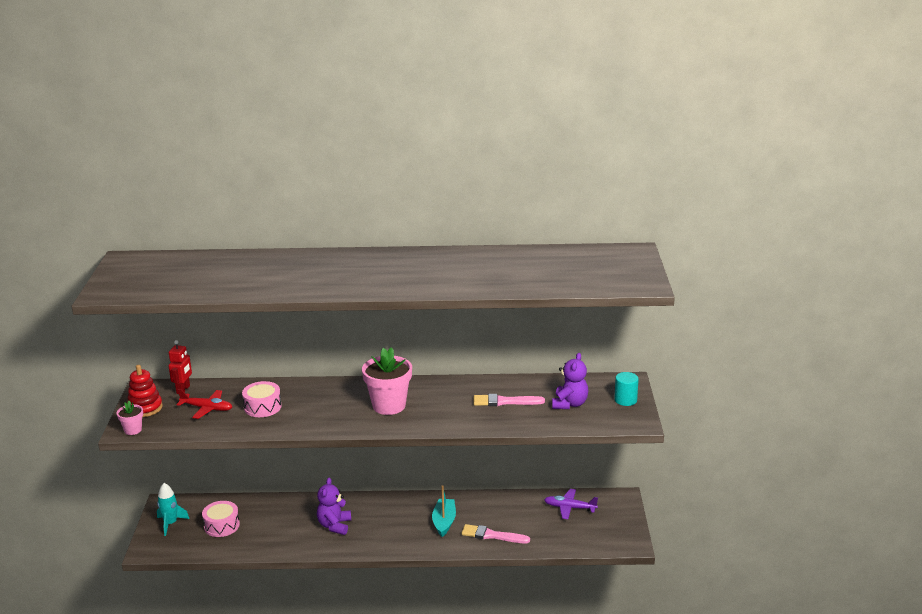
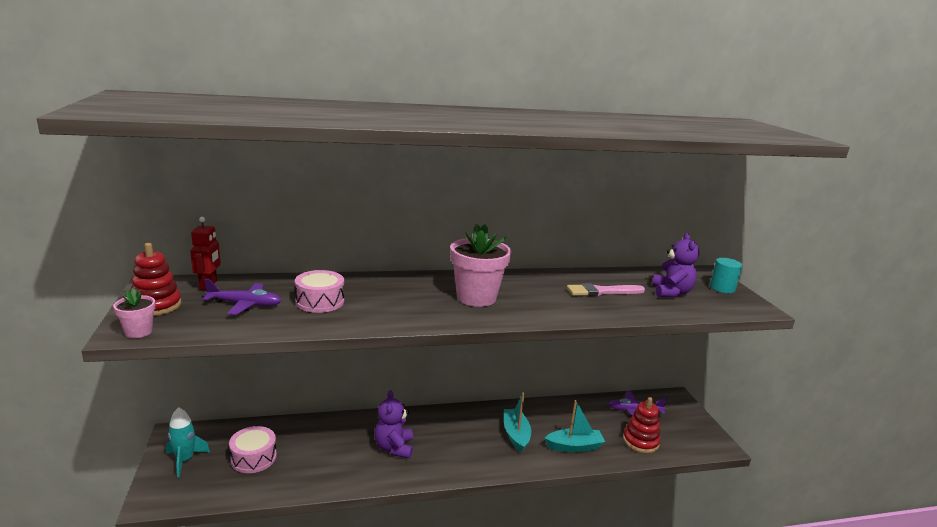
camera: 15 degrees left, 5 degrees down
(207, 408) = (245, 304): red plane -> purple plane
(492, 535) = (574, 446): pink brush -> turquoise boat
(557, 535) = (640, 441): none -> red stacking toy

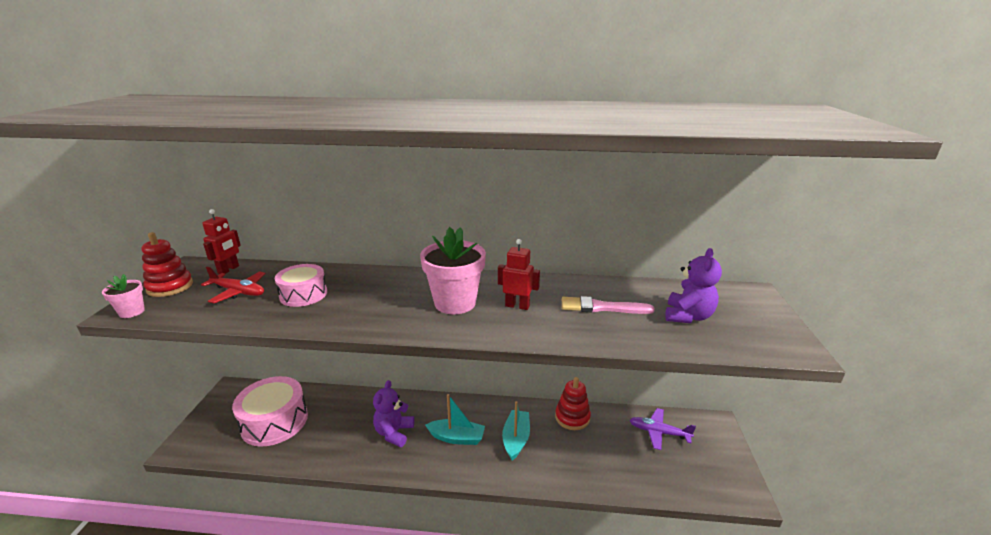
camera: 20 degrees right, 5 degrees up
(185, 460) = (223, 414): turquoise rocket -> none
(245, 304) = (238, 292): purple plane -> red plane
(253, 458) = (274, 421): pink drum -> pink drum, size x1.63
(532, 295) = (517, 306): none -> red robot
(574, 446) = (571, 464): turquoise boat -> turquoise boat (457, 437)
(640, 441) = (649, 471): red stacking toy -> red stacking toy (572, 417)
(722, 288) = (762, 316): turquoise cylinder -> none

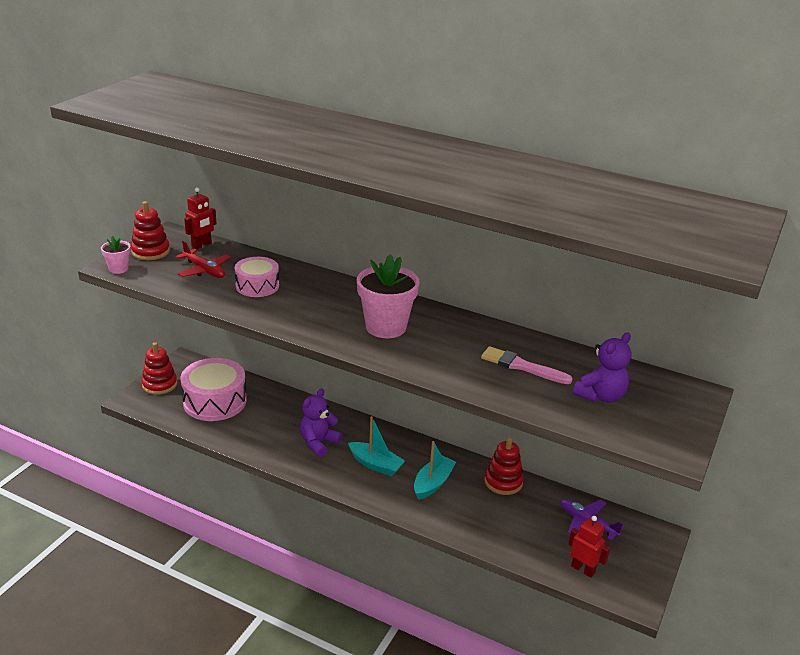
camera: 20 degrees right, 5 degrees up
(209, 421) = (159, 384): none -> red stacking toy
(517, 306) = (441, 344): red robot -> red robot (583, 569)

